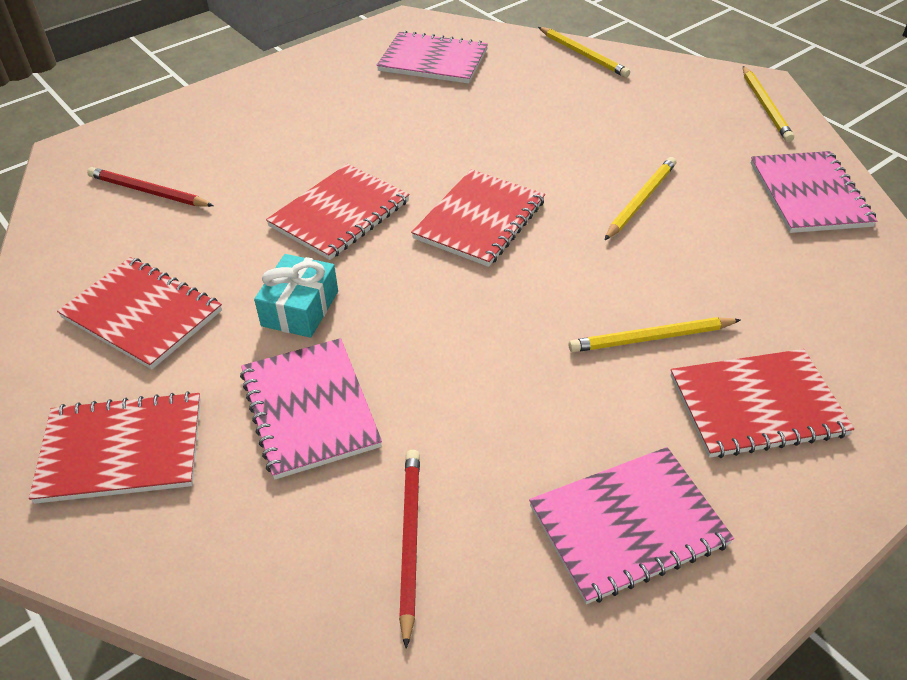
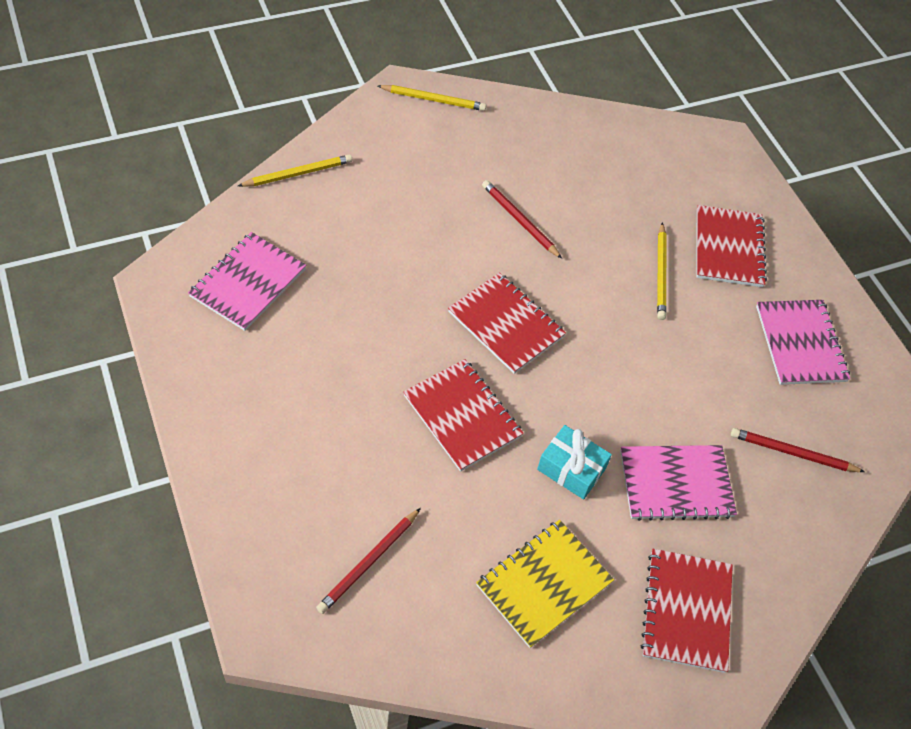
camera: 80 degrees left, 10 degrees up
(142, 314) = (544, 584): red notebook -> yellow notebook
(640, 200) = (519, 221): yellow pencil -> red pencil
(809, 194) = (548, 129): pink notebook -> none

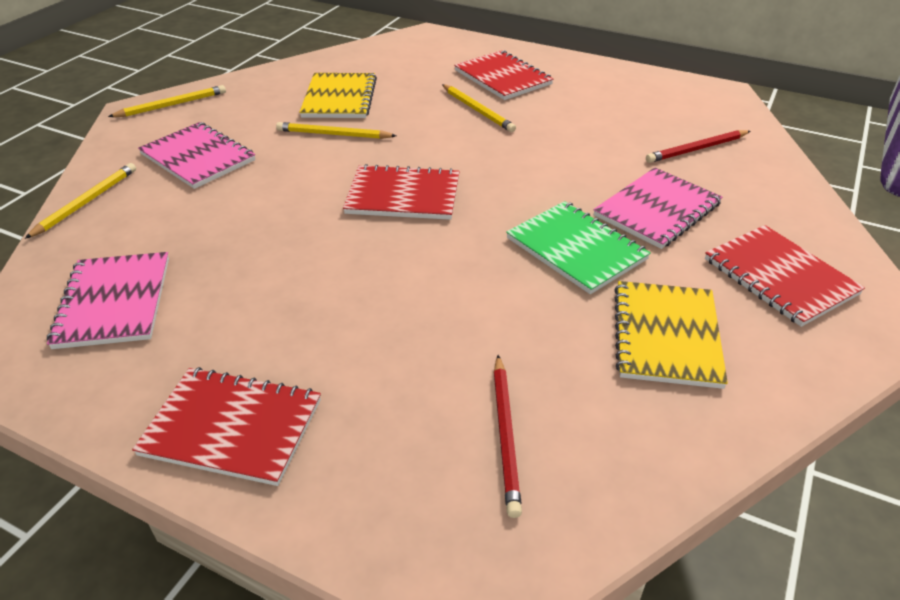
camera: 35 degrees left, 15 degrees down
(462, 416) = (445, 271): red notebook -> red notebook (232, 427)
(519, 221) = (333, 134): red pencil -> yellow pencil
(565, 179) = (339, 98): none -> yellow notebook
(571, 469) = (576, 249): turquoise gift -> green notebook
(800, 343) = (615, 97): pink notebook -> pink notebook (198, 157)

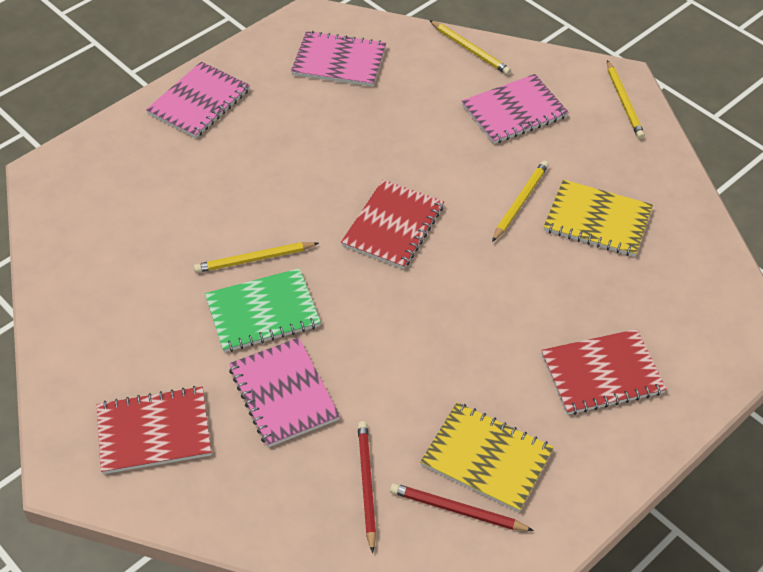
camera: 110 degrees right, 10 degrees up
(232, 427) = (199, 102): red notebook -> pink notebook
(478, 110) = (528, 324): yellow pencil -> yellow pencil (254, 259)
(506, 435) = (119, 211): red pencil -> red pencil (457, 510)
(666, 335) = (142, 323): yellow notebook -> yellow notebook (487, 458)

